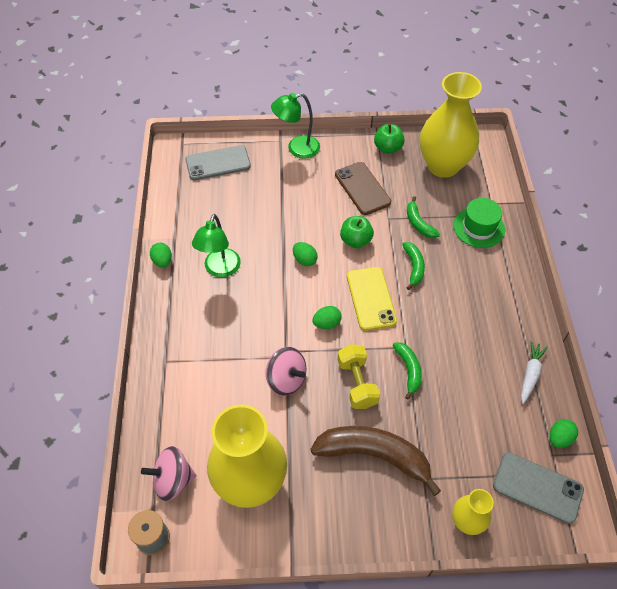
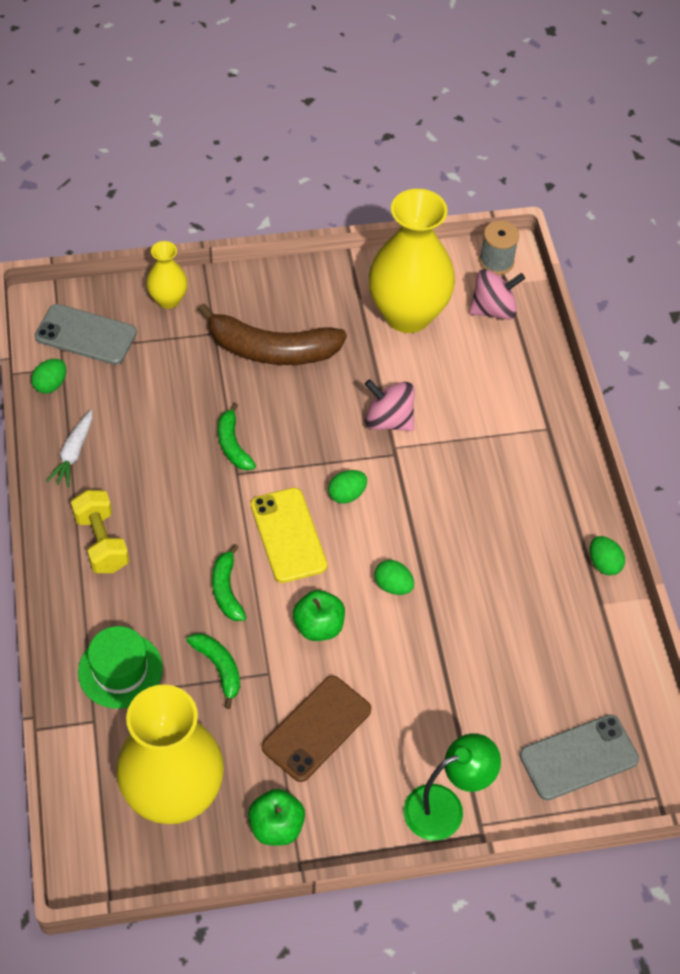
camera: 170 degrees right, 0 degrees up
(220, 269) = (515, 559): green lamp -> none
(357, 383) = (298, 424): yellow dumbbell -> yellow dumbbell (102, 542)
(362, 188) = (317, 728): brown phone -> brown phone turned 75 degrees clockwise

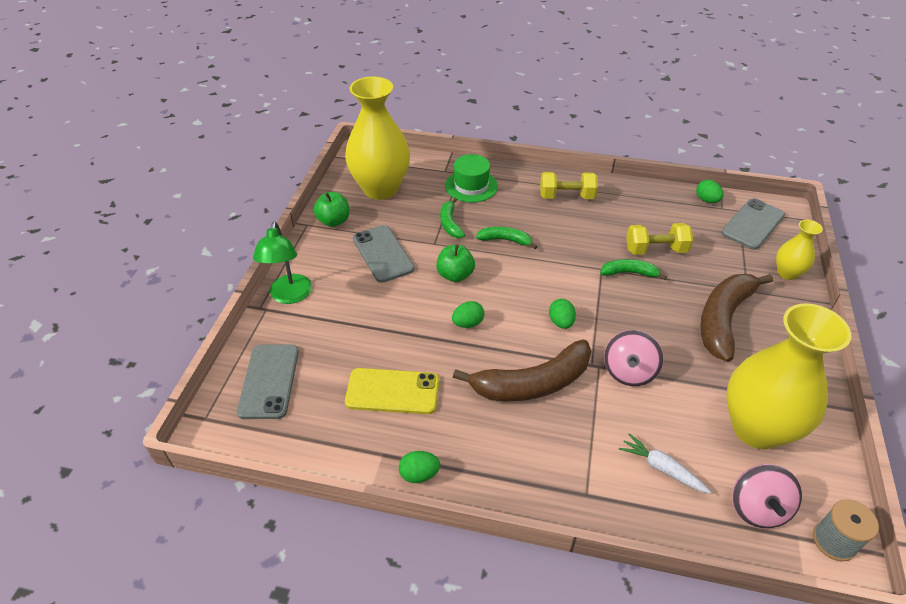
camera: 115 degrees right, 10 degrees down
(73, 453) = (643, 199): white carrot -> white carrot (661, 468)
(178, 425) = (655, 250): none -> yellow dumbbell
(219, 668) = (450, 223): green banana -> green banana turned 90 degrees clockwise
(288, 535) = (536, 280): yellow phone -> yellow phone (392, 391)
(317, 728) = (382, 254): brown phone -> grey phone
(388, 420) = (629, 372): pink spinning top -> pink spinning top turned 150 degrees clockwise
(447, 500) = (532, 383): none -> brown banana

